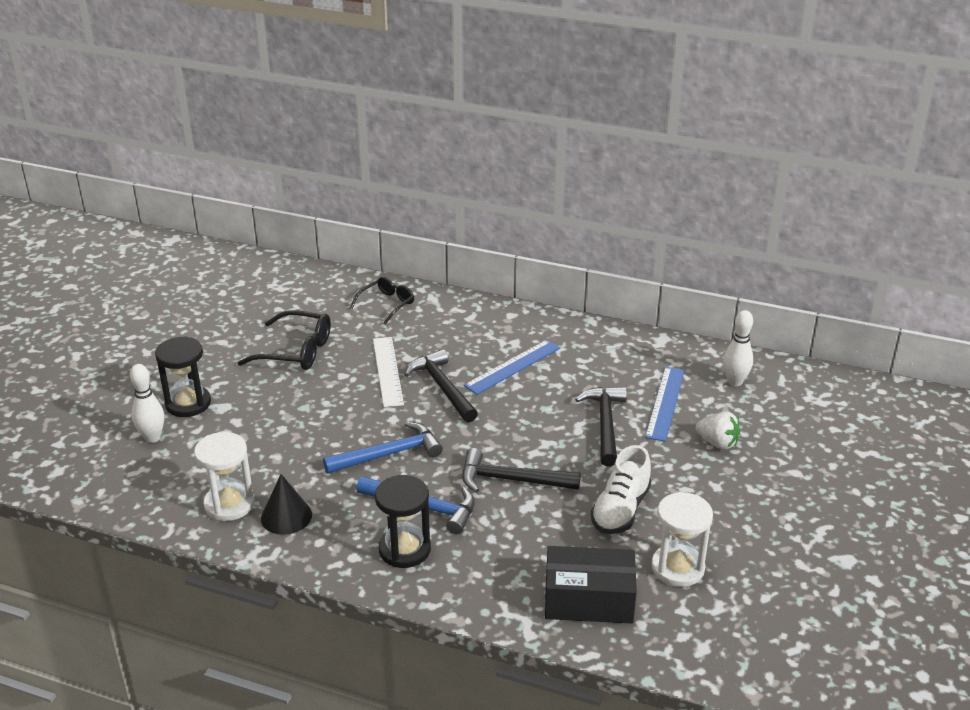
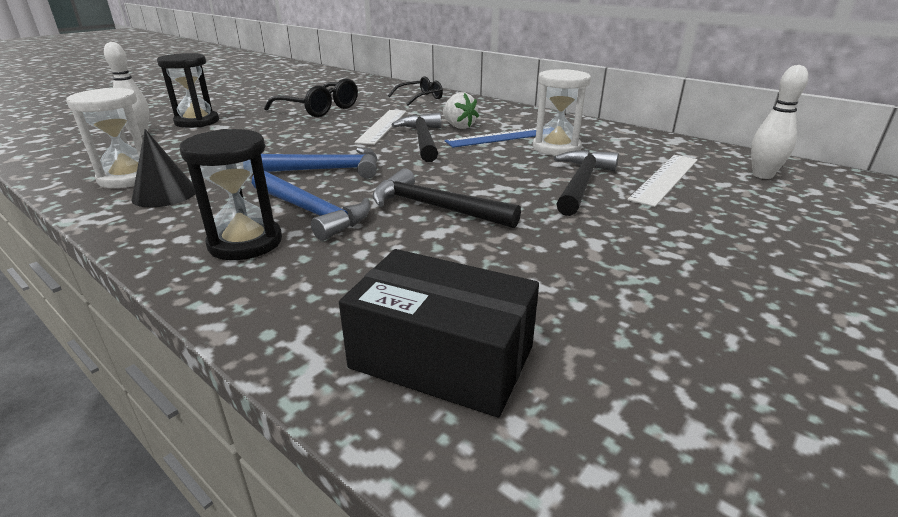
camera: 20 degrees right, 5 degrees down
(620, 510) = (560, 257): white shoe -> none
(665, 403) = (665, 179): blue ruler -> white ruler
(677, 568) = (625, 347): white hourglass -> white hourglass (556, 148)
(717, 443) = (730, 218): white strawberry -> white strawberry (459, 126)

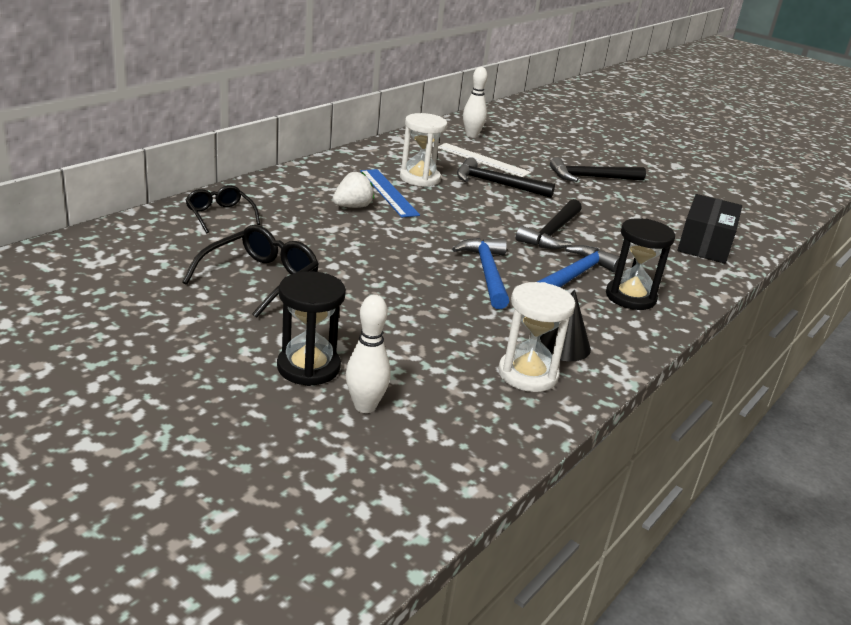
camera: 95 degrees left, 0 degrees up
(382, 126) = (346, 243): white ruler -> none
(423, 140) = (397, 226): black hammer -> black hammer (591, 177)

